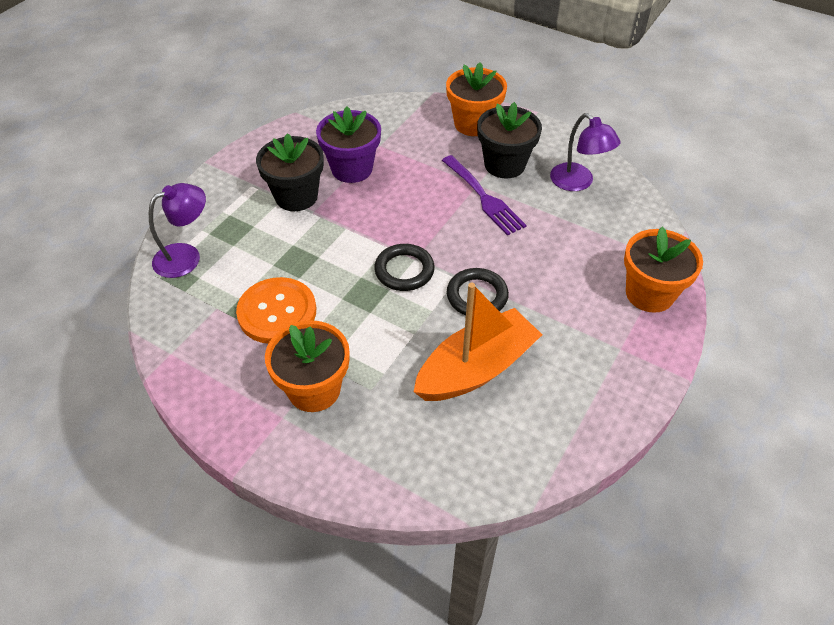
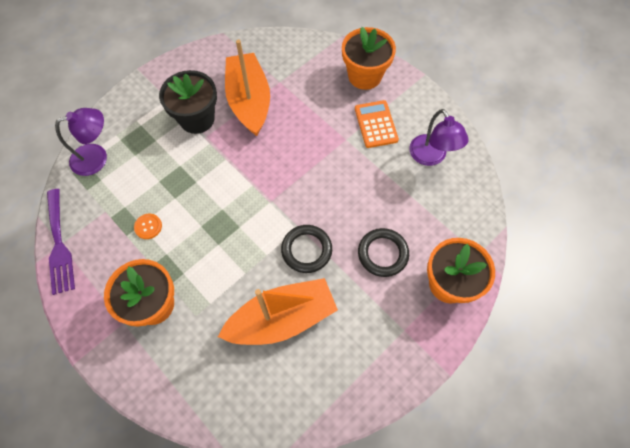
camera: 15 degrees right, 15 degrees up
(277, 312) = (148, 226): orange button -> orange button, size x0.43
(352, 169) = (249, 101): purple flower pot -> orange boat
(404, 270) = (257, 211): black ring -> black ring (382, 254)
(484, 197) = (346, 154): purple fork -> purple fork (59, 245)
(504, 164) = (376, 124): black flower pot -> orange calculator

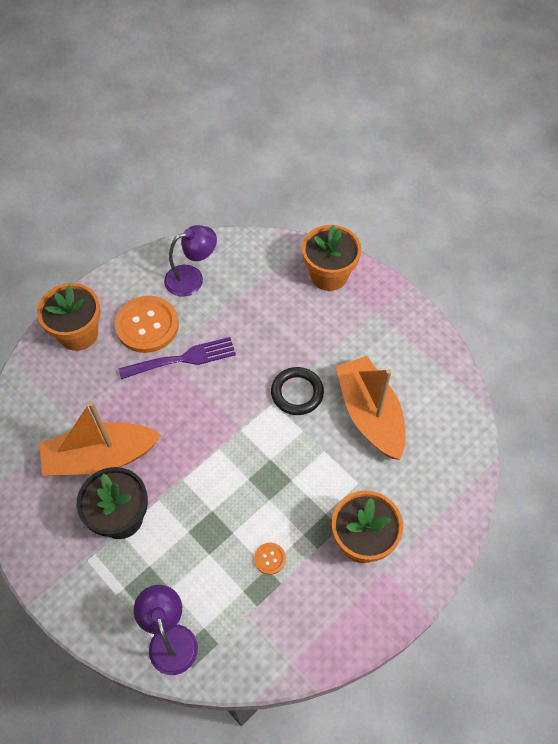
camera: 90 degrees left, 5 degrees down
(59, 245) = (293, 663): purple fork -> purple fork (183, 359)
(376, 124) = (147, 325): orange calculator -> orange button
(382, 254) = (300, 326): black ring -> none

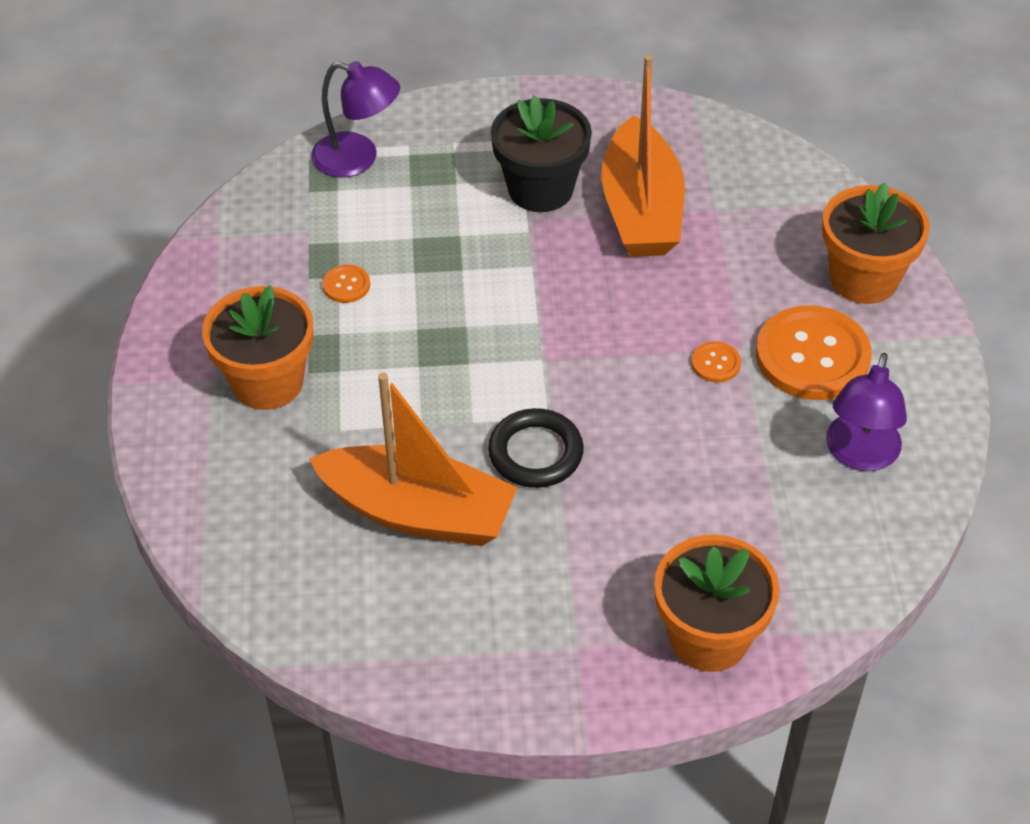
camera: 130 degrees right, 10 degrees down
(100, 457) = (641, 209): orange boat -> orange boat turned 150 degrees clockwise
(183, 359) = (715, 363): purple fork -> orange button

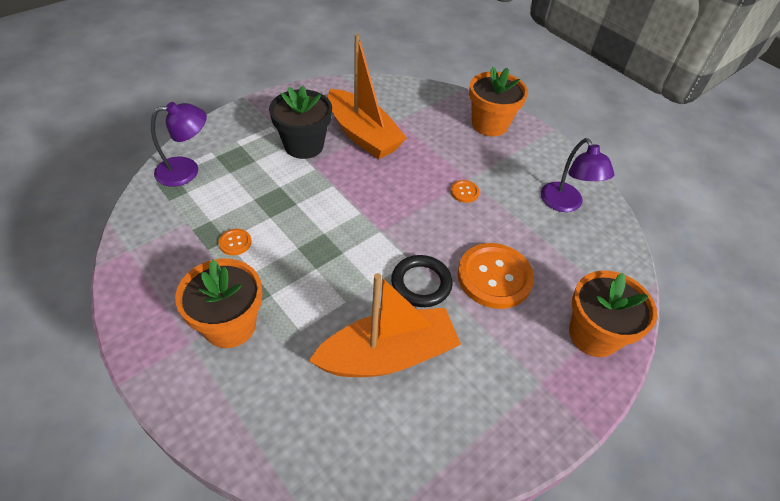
camera: 40 degrees left, 0 degrees up
(812, 356) = (502, 168): orange button -> orange button (494, 277)

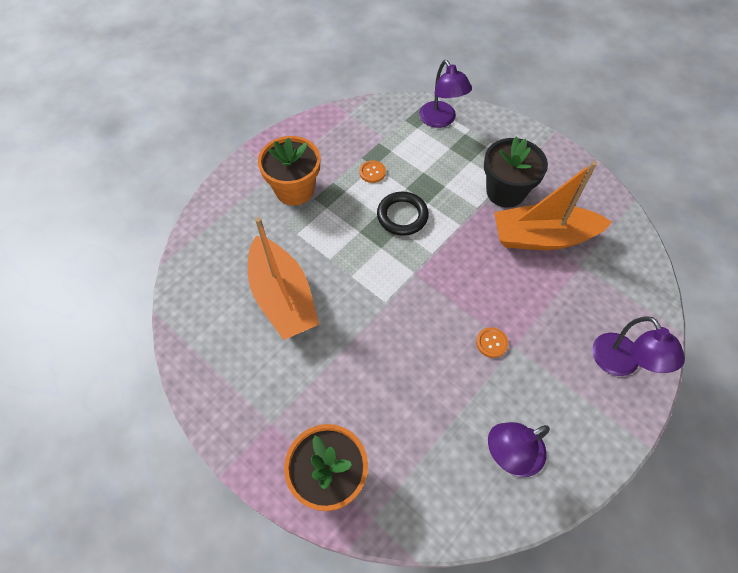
camera: 85 degrees right, 10 degrees up
(363, 135) = (542, 237): orange boat -> orange boat turned 45 degrees clockwise
(421, 283) = (360, 314): black ring -> black ring (402, 216)
(489, 124) = (621, 364): orange flower pot -> purple lamp
(494, 277) = (382, 378): orange button -> none

